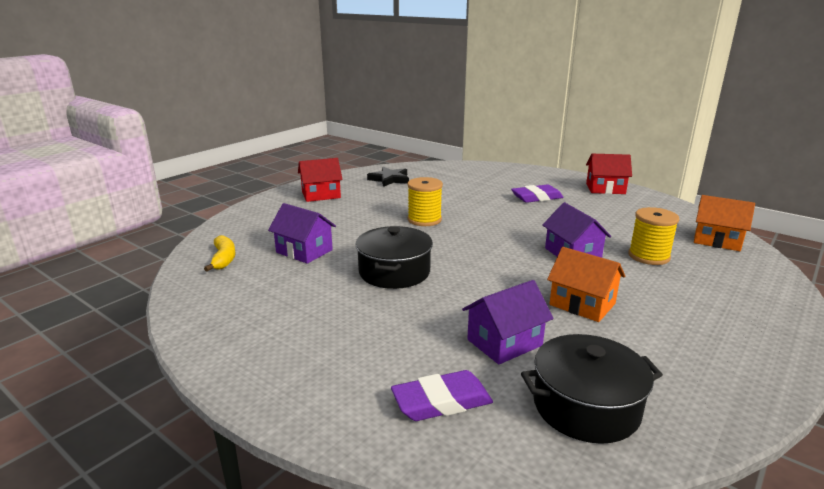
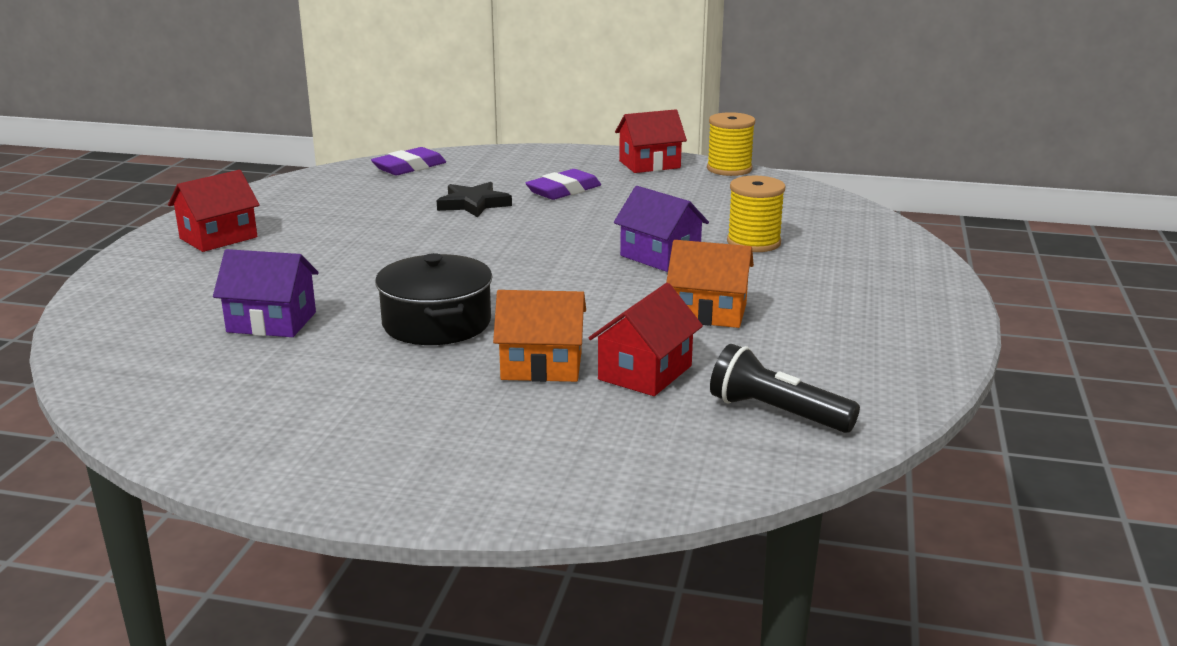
camera: 25 degrees left, 0 degrees up
(223, 259) = (145, 357): yellow banana -> none
(389, 179) = (315, 196): black star -> black star (473, 204)
(424, 220) = (422, 247): yellow spool -> yellow spool (729, 169)
(441, 401) = (616, 447): purple eraser -> purple eraser (409, 167)
(504, 342) = (645, 372): purple house -> red house
(586, 406) = (776, 413): black pot -> black flashlight
(717, 240) = (821, 210): orange house -> orange house (541, 366)

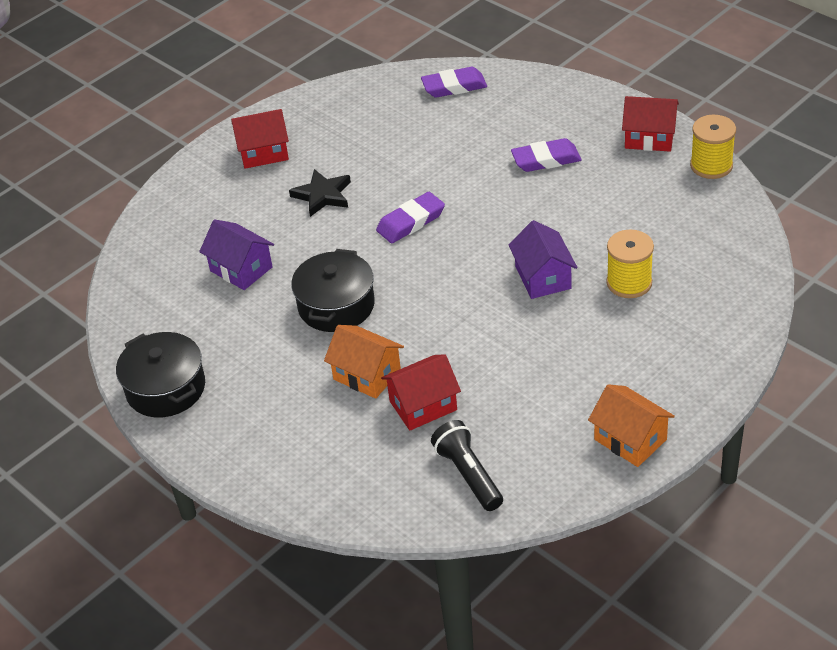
camera: 35 degrees right, 20 degrees up
(251, 447) = (166, 388): none -> black pot
(461, 250) = (411, 222): none -> purple eraser
(473, 204) = (463, 159): black star -> black star (322, 195)
(708, 312) = (518, 357): orange house -> orange house (630, 439)

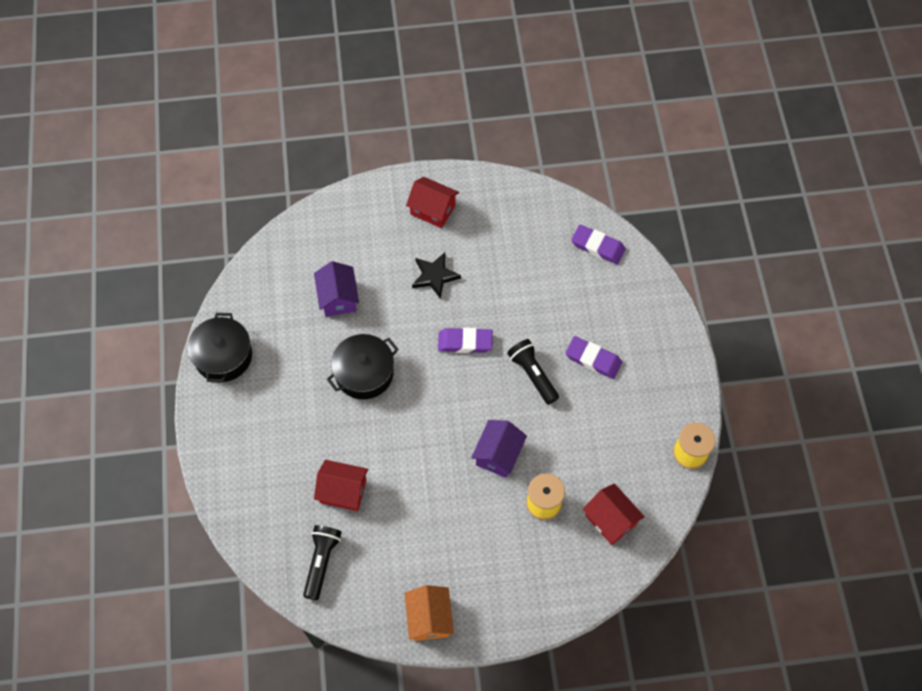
camera: 35 degrees right, 20 degrees up
(367, 375) = (334, 441): orange house -> none
(504, 204) = (532, 374): none -> black flashlight
(649, 138) = (675, 395): red house -> red house (610, 519)

